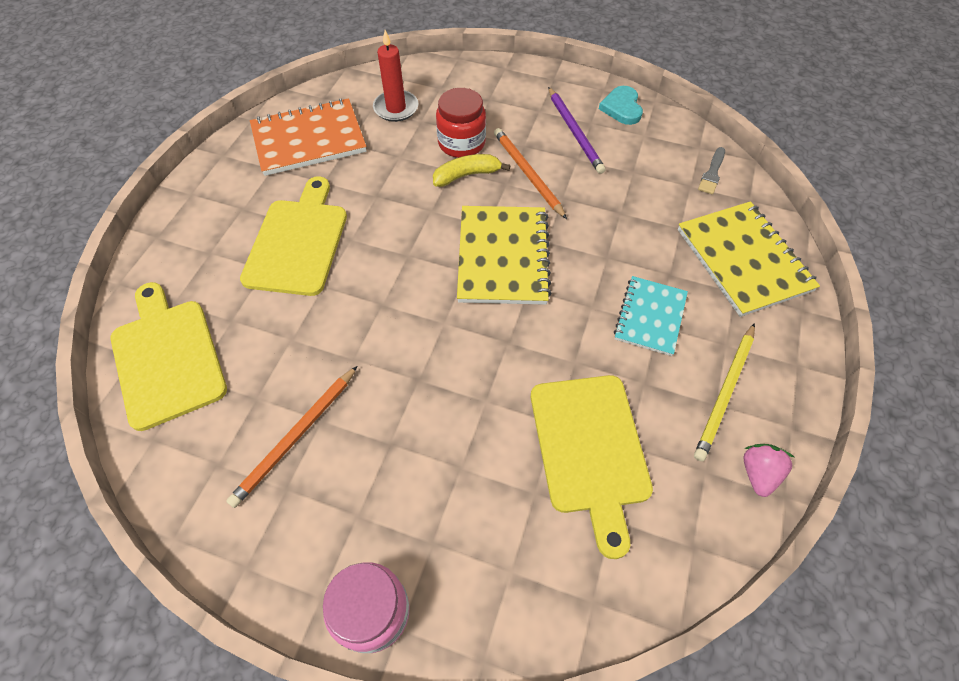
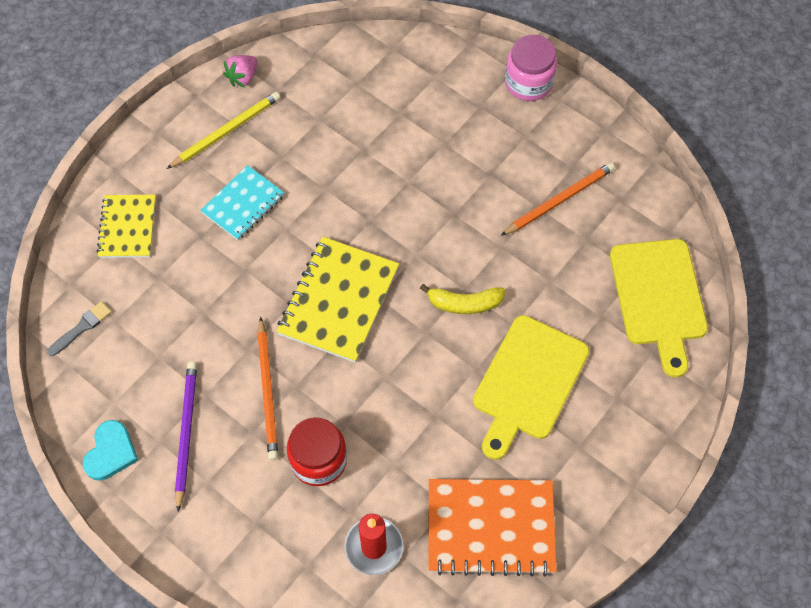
camera: 160 degrees left, 5 degrees up
(467, 175) = (331, 411): yellow banana -> yellow banana (464, 303)
(589, 449) = (348, 126): yellow cutting board -> none
(743, 260) = (127, 227): yellow notebook -> yellow notebook, size x0.63

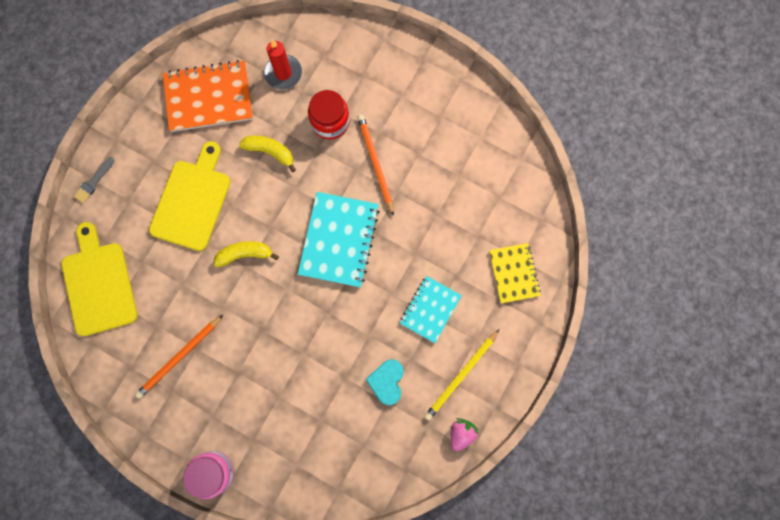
camera: 170 degrees right, 15 degrees up
(82, 327) = (521, 187): grey brush -> grey brush (94, 182)
(111, 452) = (471, 104): turquoise heart -> turquoise heart (387, 381)
(186, 433) = (424, 125): purple pencil -> none
(338, 301) = (339, 240): yellow notebook -> turquoise notebook
(411, 431) = (270, 152): none -> yellow banana

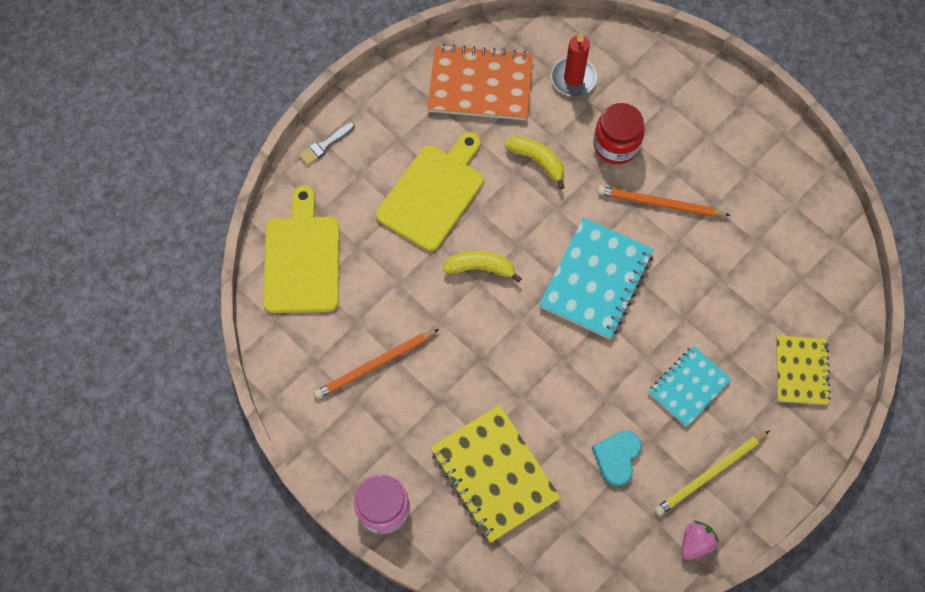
camera: 15 degrees right, 10 degrees down
(294, 421) = (494, 474): none -> yellow notebook
(375, 163) = (659, 204): orange pencil -> orange pencil turned 75 degrees counterclockwise

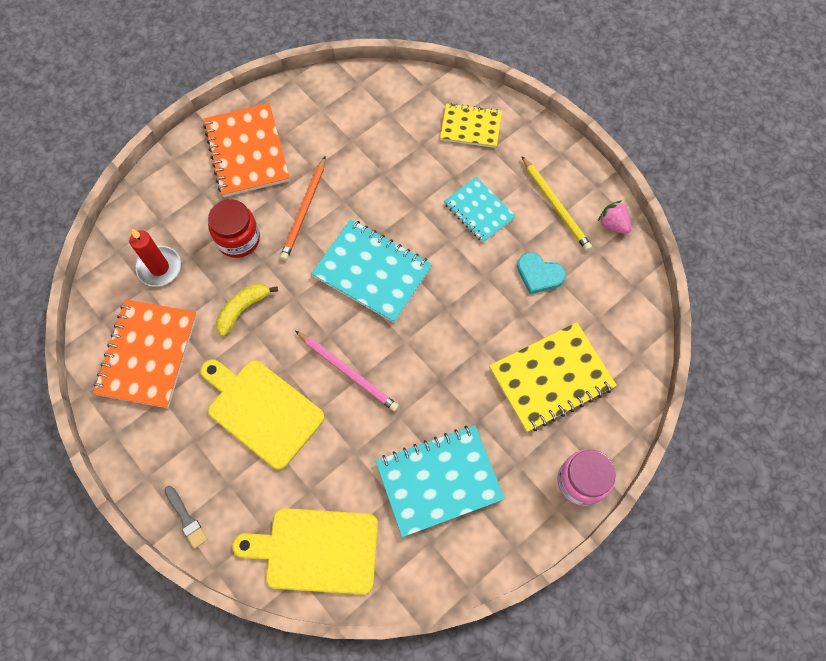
camera: 85 degrees left, 0 degrees up
(375, 365) = (439, 480): orange pencil -> turquoise notebook
(481, 268) = (348, 372): yellow banana -> pink pencil
(722, 138) = (247, 152): none -> orange notebook

